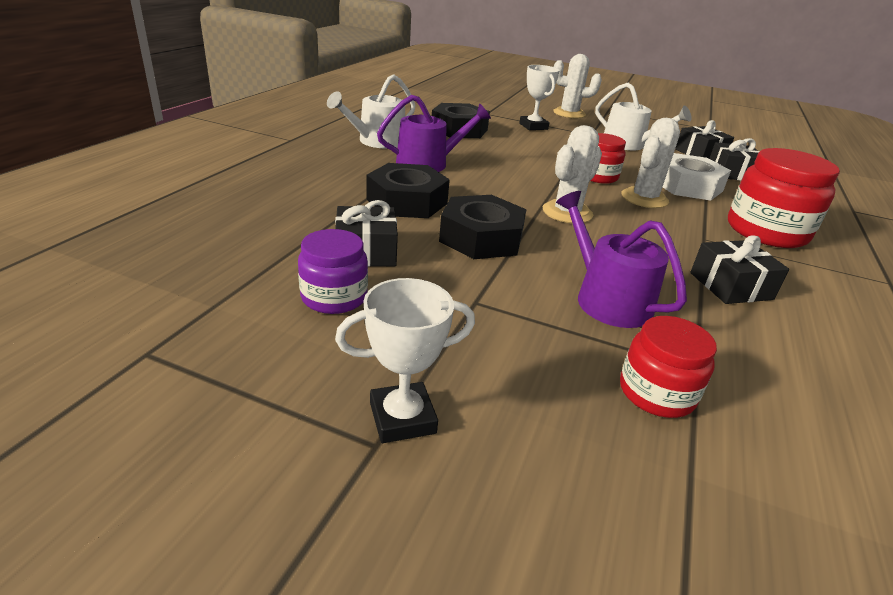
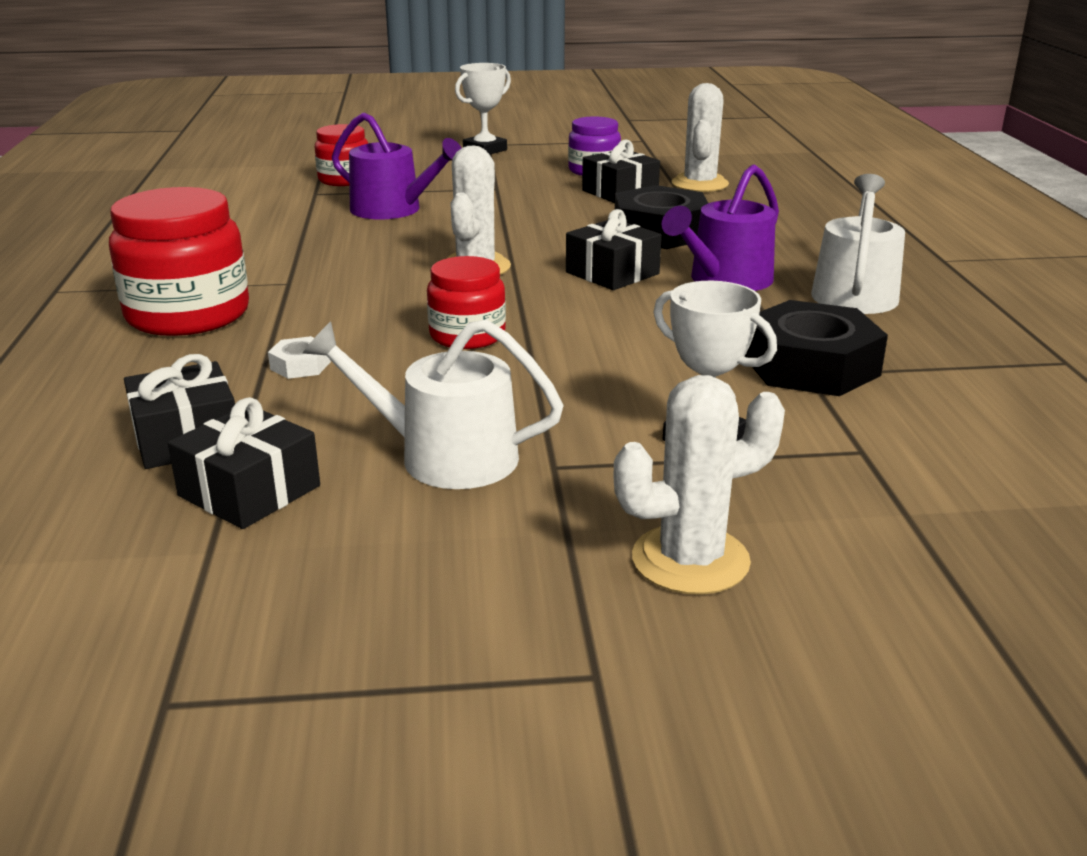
camera: 155 degrees right, 5 degrees down
(481, 238) = (541, 222): black nut -> none
(644, 198) = (377, 316): white cactus -> white cactus (699, 184)
(687, 186) = (300, 365): white nut -> white nut, size x0.44
(731, 286) = (269, 243): black gift -> black gift (612, 273)

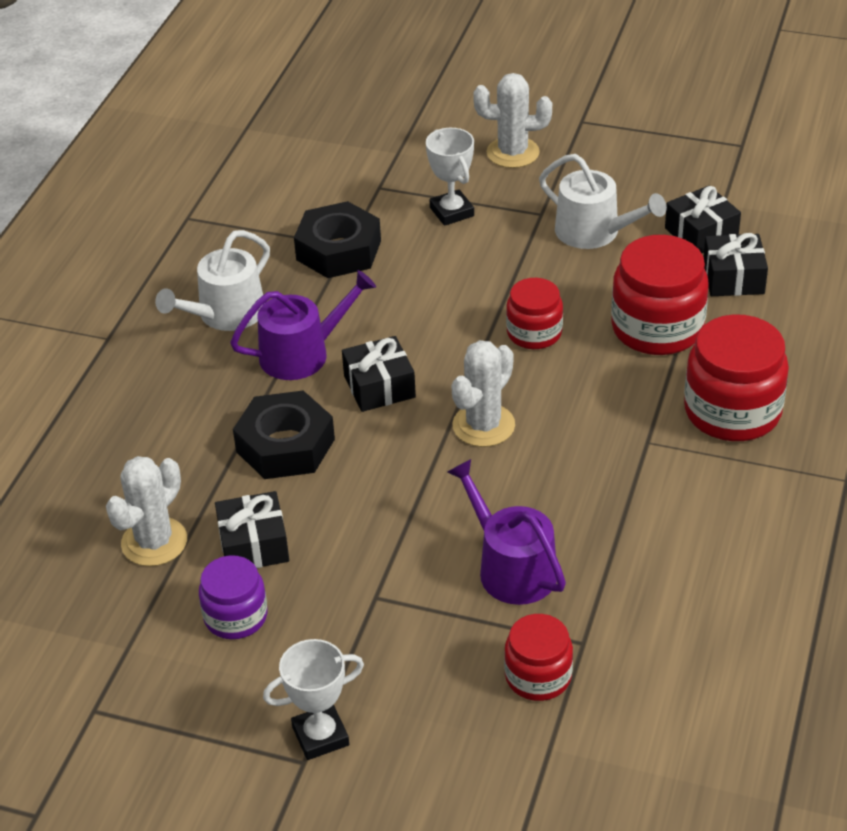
camera: 155 degrees left, 15 degrees up
(300, 365) = (657, 328): white nut -> red jar

